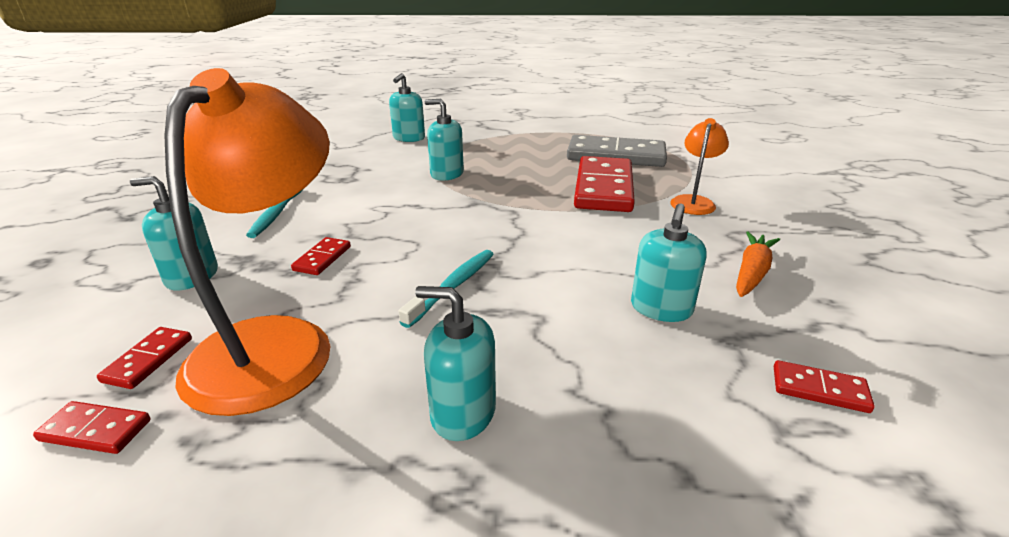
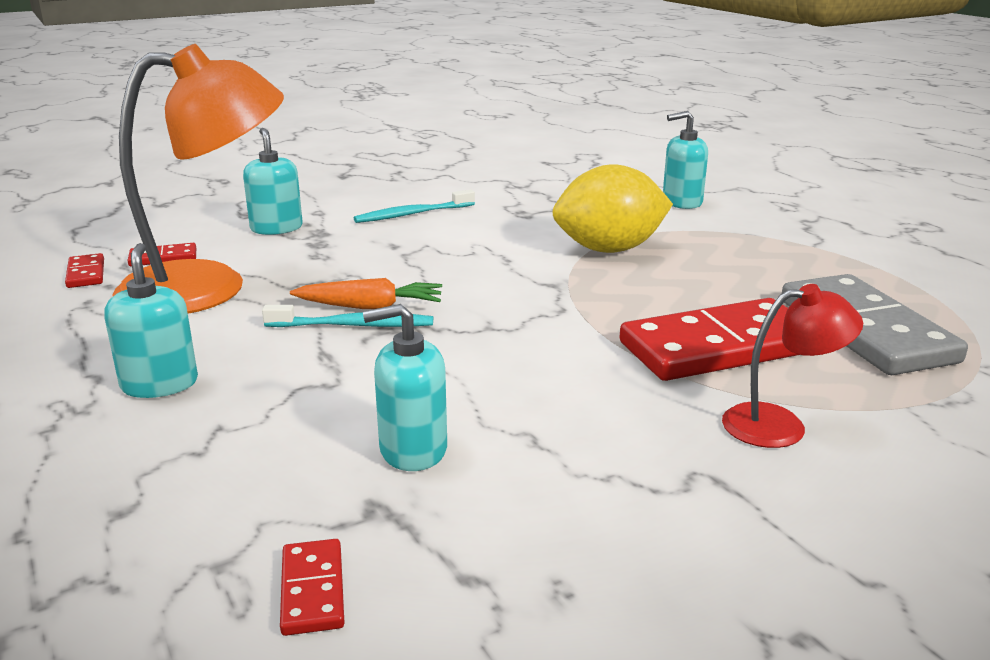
camera: 60 degrees right, 5 degrees down
(322, 258) = (349, 258): red domino -> none
(447, 174) = (609, 249): turquoise soap dispenser -> yellow lemon
(694, 202) = (780, 425): orange lamp -> red lamp
(752, 272) = (583, 508): orange carrot -> orange carrot (370, 307)

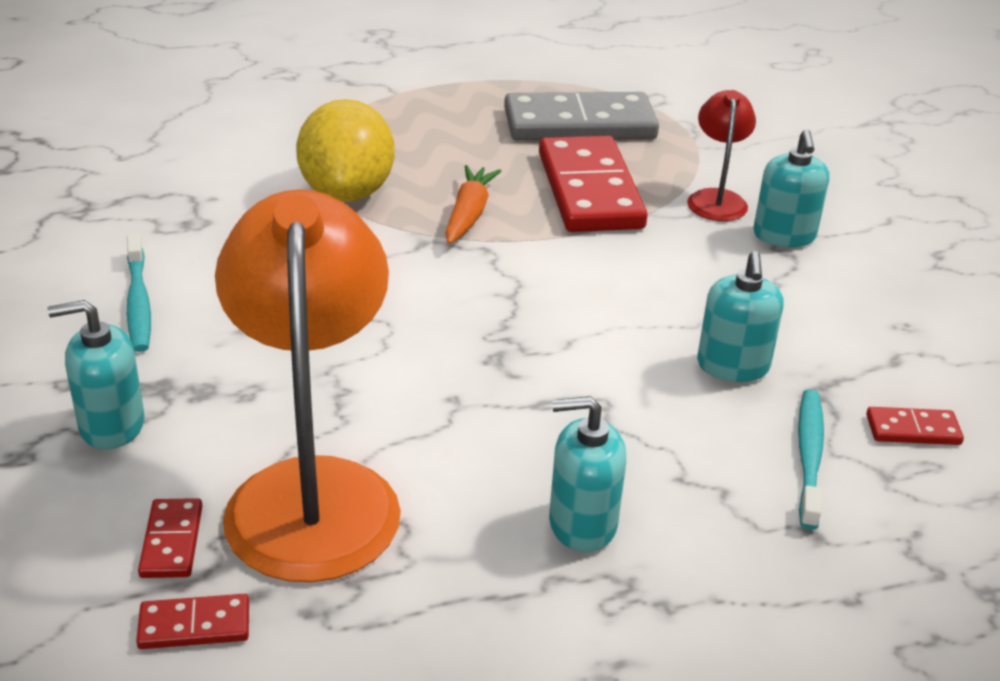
camera: 80 degrees left, 10 degrees up
(353, 325) = (477, 379): turquoise toothbrush -> turquoise toothbrush (809, 456)
(370, 307) = (432, 364): orange carrot -> orange carrot (469, 214)
(682, 202) = (232, 122): turquoise soap dispenser -> turquoise soap dispenser (784, 236)

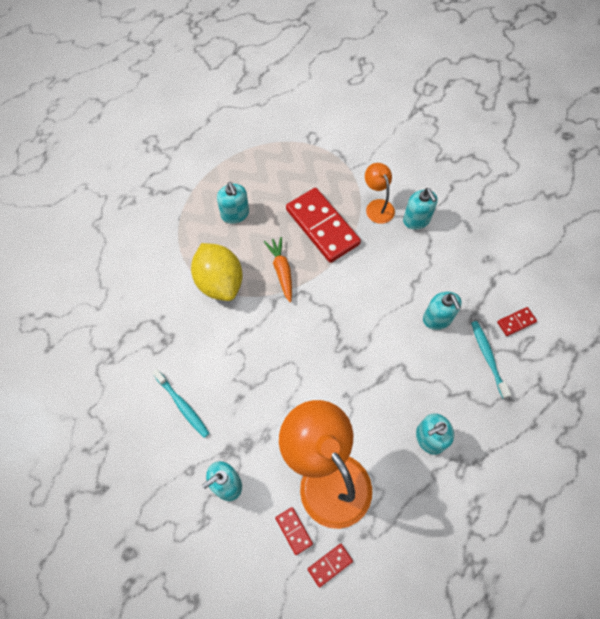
camera: 25 degrees left, 30 degrees up
(445, 134) = (235, 214): none -> turquoise soap dispenser
(579, 124) = (290, 176): grey domino -> none
(716, 199) = (377, 206): red lamp -> orange lamp

